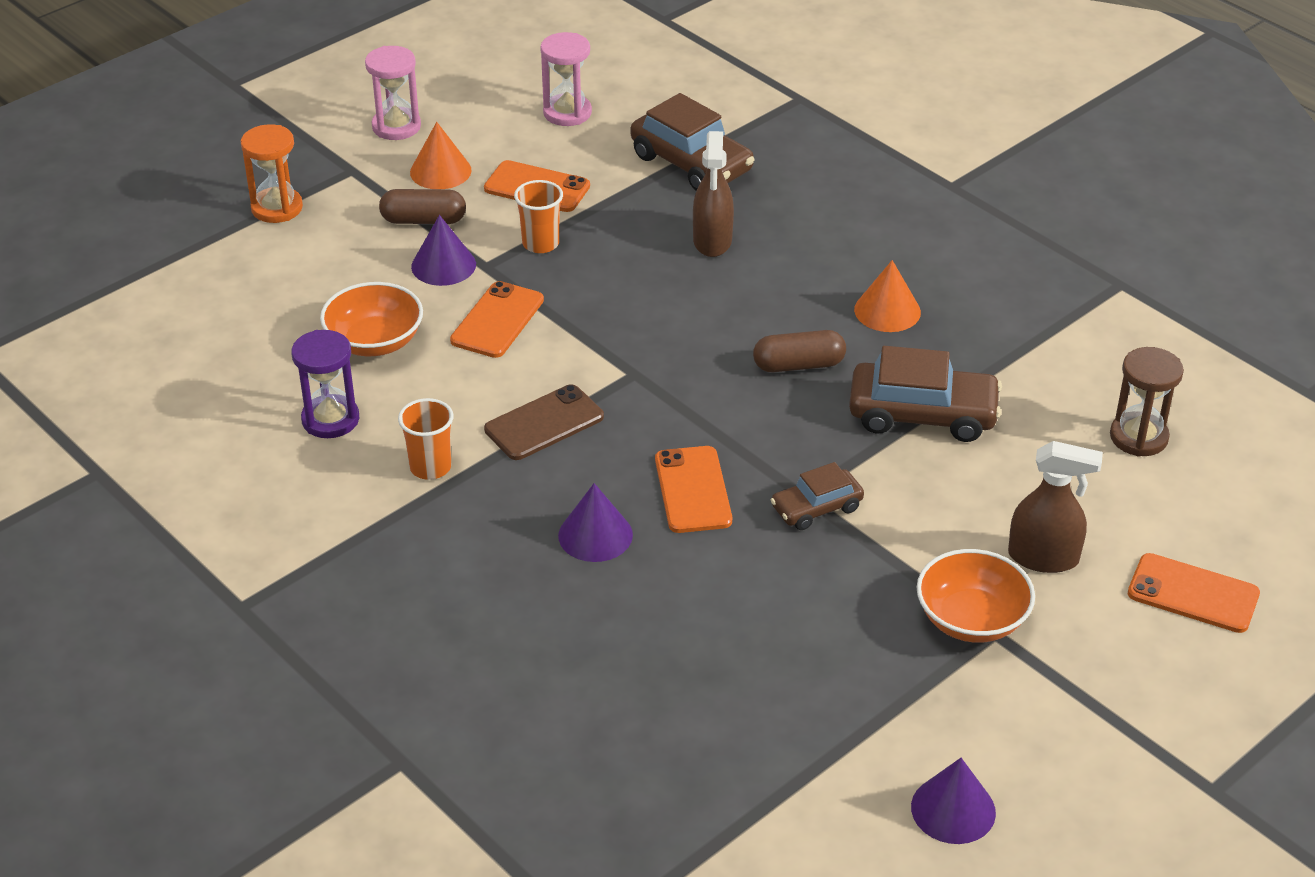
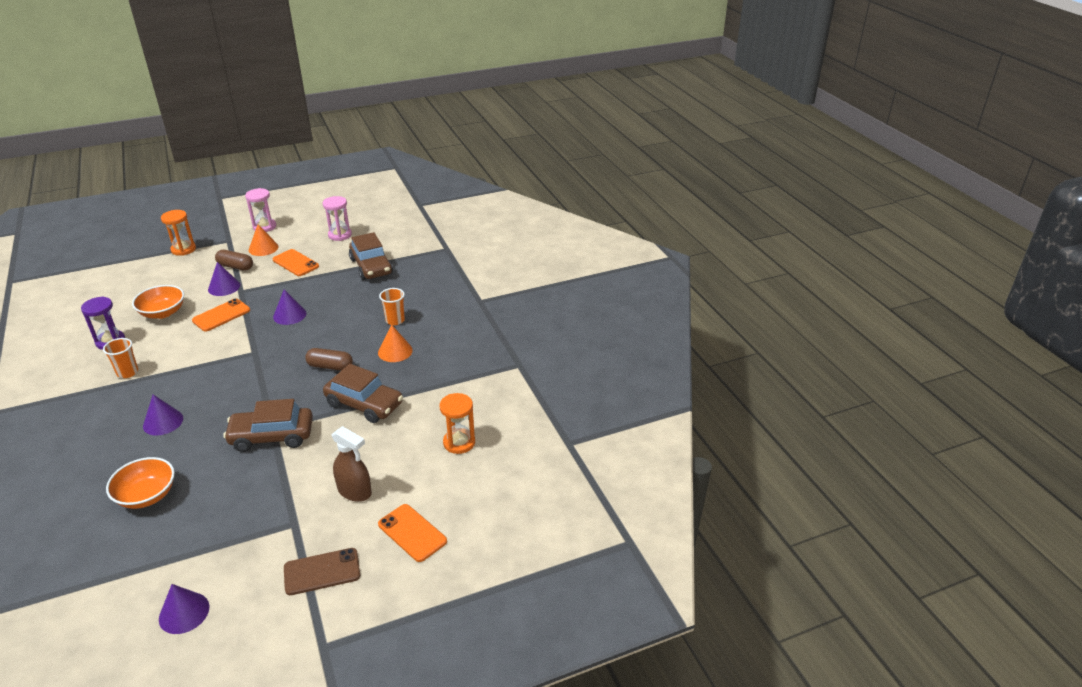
camera: 20 degrees right, 5 degrees down
(540, 243) = (273, 287): orange cup -> orange cup (395, 320)
(544, 423) = (194, 365): brown phone -> brown phone (322, 572)
(628, 290) = (289, 315): none -> purple cone
(693, 490) = (226, 412): orange phone -> none
(712, 241) = (347, 302): brown spray bottle -> none
(816, 508) = (272, 436): brown car -> brown car, size x1.72
(971, 619) = (290, 513): orange bowl -> orange bowl (147, 495)
(1138, 437) = (459, 442): brown hourglass -> orange hourglass

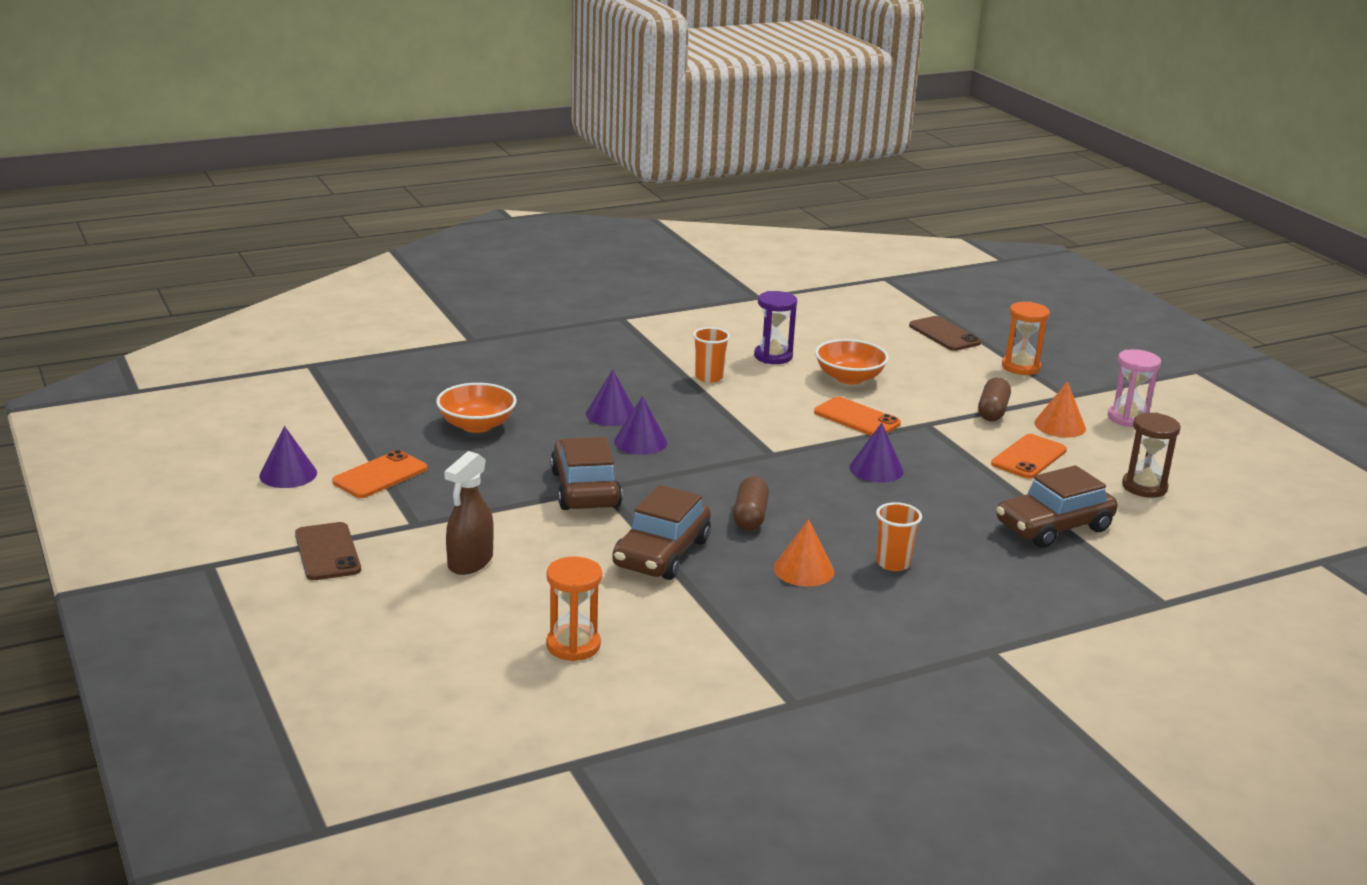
camera: 85 degrees right, 10 degrees down
(120, 269) = (944, 334): none -> brown phone
(224, 287) = (932, 410): purple cone -> purple cone (640, 442)
(340, 235) = (1144, 487): pink hourglass -> brown hourglass
(412, 533) = (382, 614): orange phone -> orange phone (380, 475)

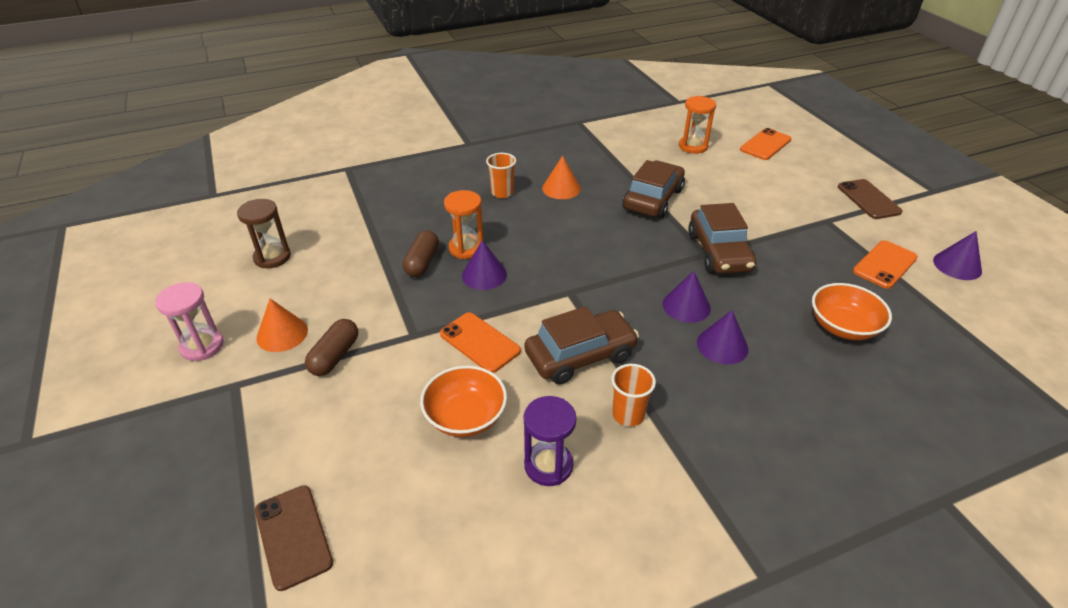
camera: 175 degrees left, 15 degrees up
(470, 562) = (773, 193): brown spray bottle -> none
(750, 516) = (592, 228): brown capsule -> brown capsule (422, 262)
(1021, 367) = (243, 446): orange hourglass -> orange hourglass (466, 248)
(1029, 457) = (344, 290): orange phone -> orange phone (765, 144)
(1053, 527) = (375, 220): brown car -> brown car (580, 355)

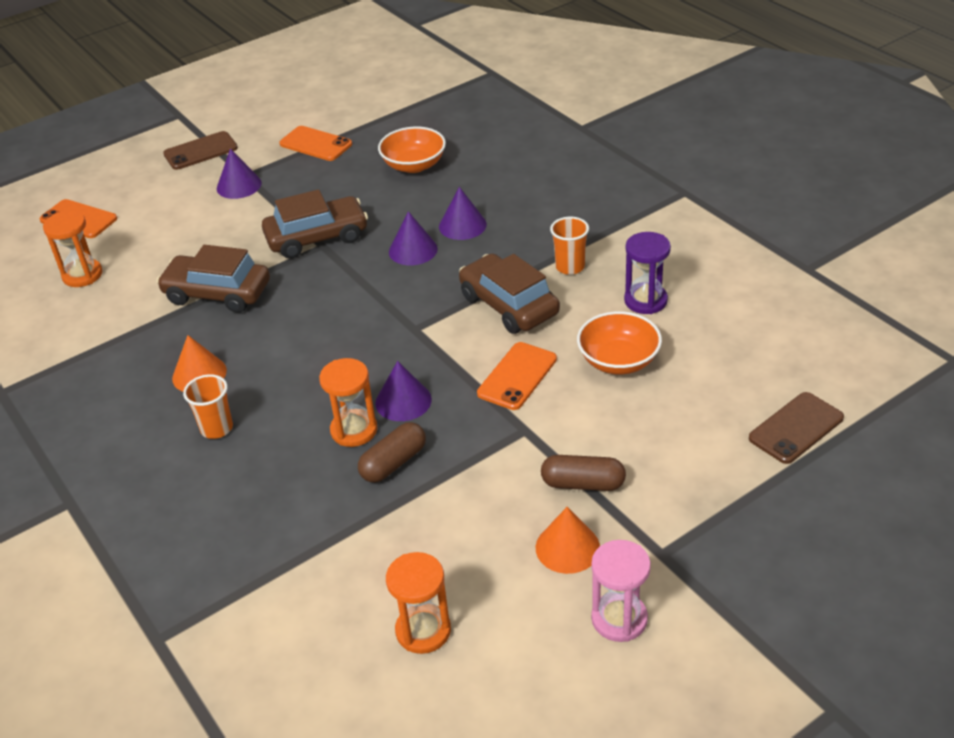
camera: 100 degrees left, 0 degrees up
(272, 257) = (423, 630): brown hourglass -> orange hourglass
(422, 262) = (393, 463): brown capsule -> brown capsule turned 45 degrees counterclockwise
(957, 265) = (308, 109): purple cone -> purple cone (239, 185)

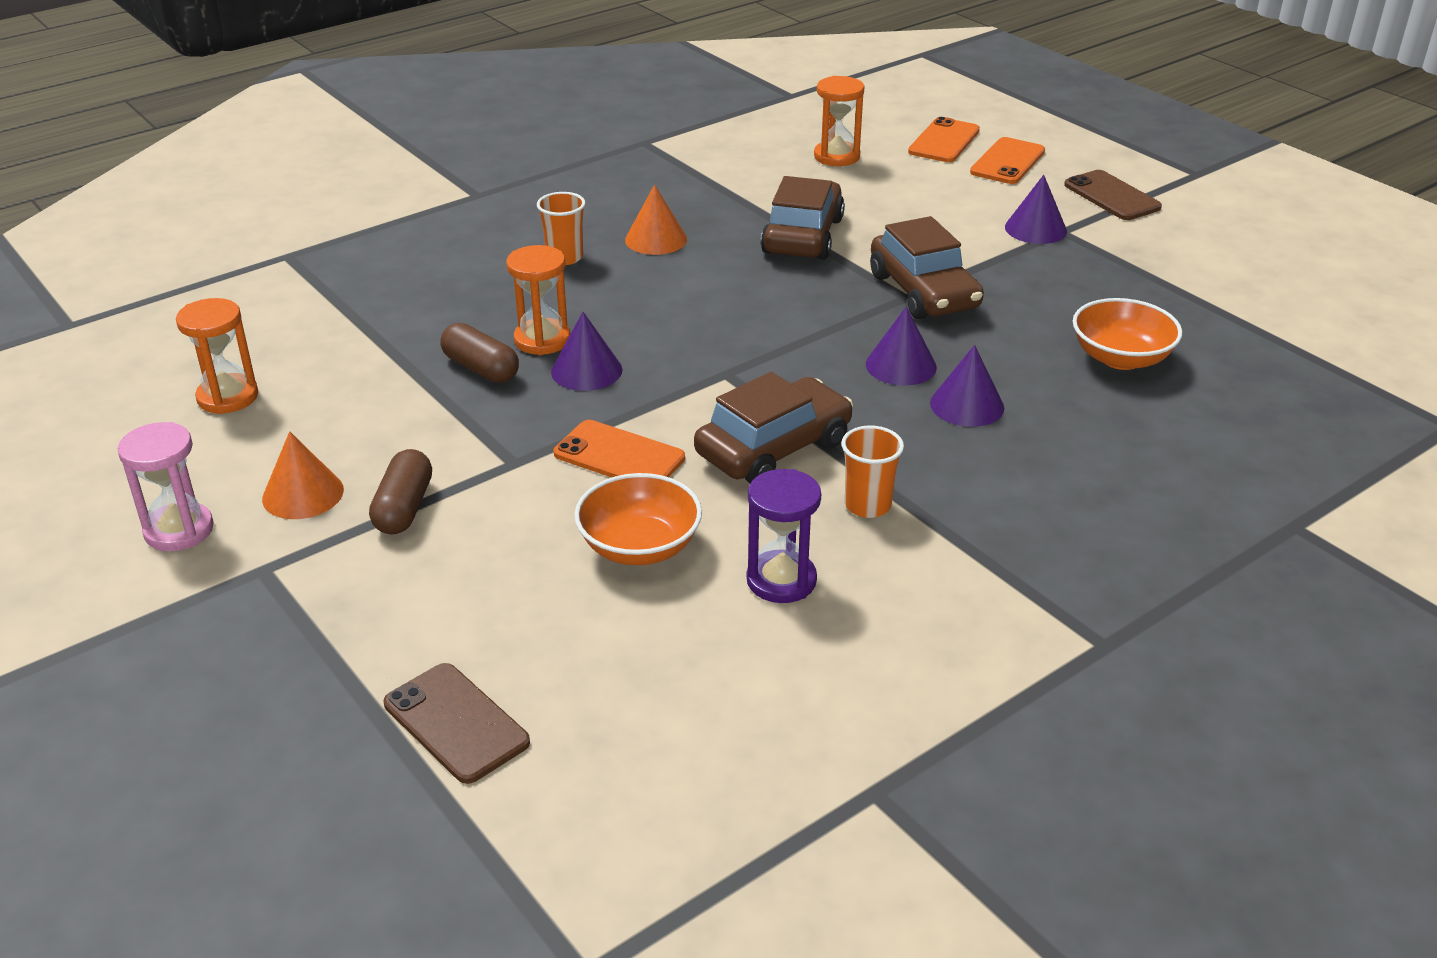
camera: 85 degrees right, 5 degrees down
(316, 144) = (1155, 275): orange phone -> orange phone (1007, 162)

